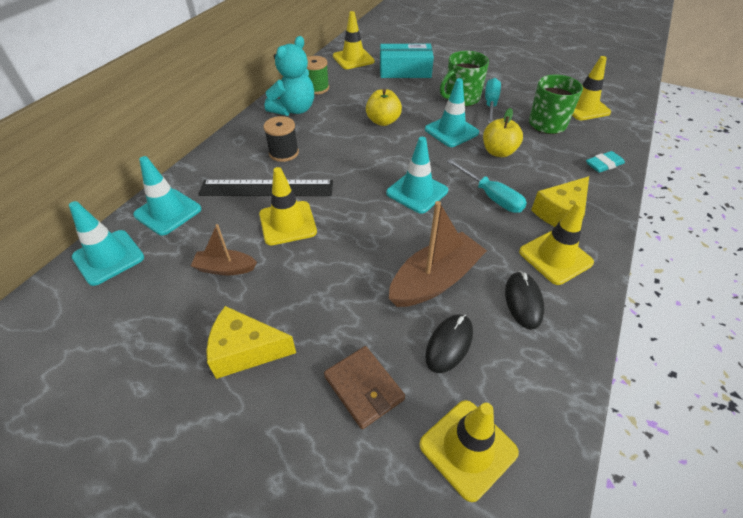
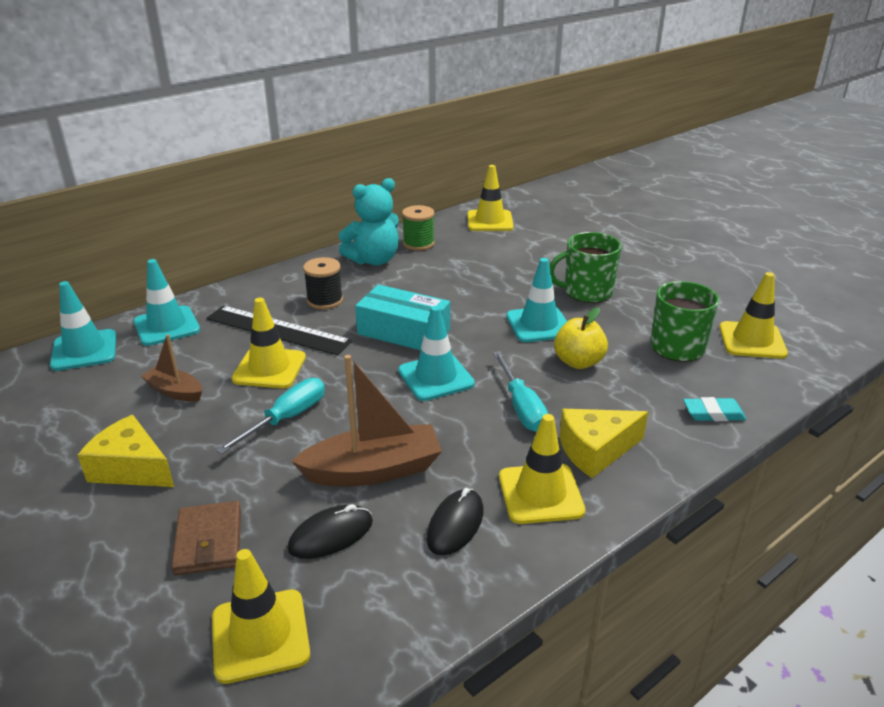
camera: 25 degrees right, 15 degrees down
(383, 121) = (464, 295): yellow apple -> none
(405, 71) = (542, 246): turquoise box -> turquoise box (403, 332)
(490, 104) = (620, 307): turquoise screwdriver -> turquoise screwdriver (286, 418)

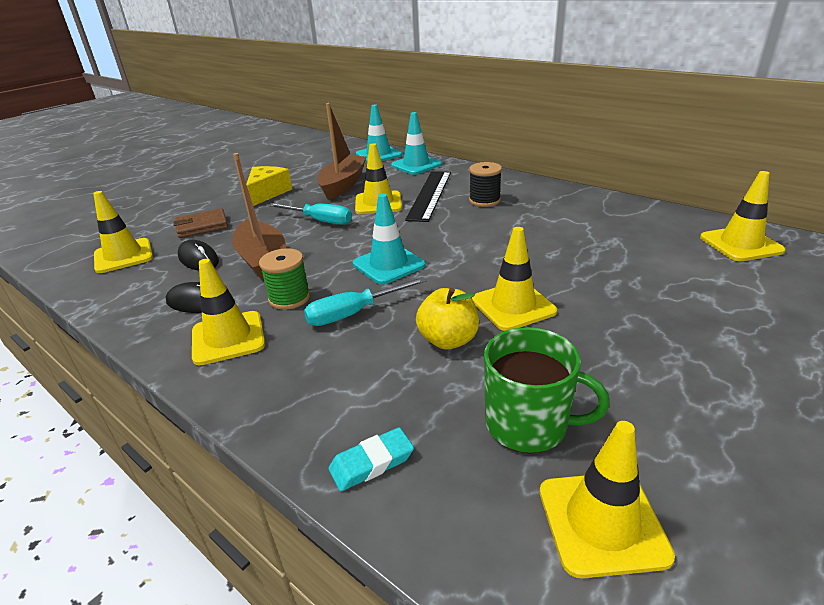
camera: 80 degrees right, 0 degrees up
(175, 391) = (343, 185): brown boat -> brown boat, size x1.76
(374, 260) = (573, 204): turquoise teddy bear -> none
(403, 332) = (455, 239): turquoise box -> none
(418, 243) = (630, 217): green spool -> green spool (289, 298)
(538, 325) = (513, 306): turquoise traffic cone -> yellow traffic cone
(586, 292) = (621, 332): green mug -> none
(595, 450) = (289, 365): yellow cheese -> none
(713, 413) = (371, 463): turquoise eraser -> turquoise eraser turned 75 degrees clockwise

